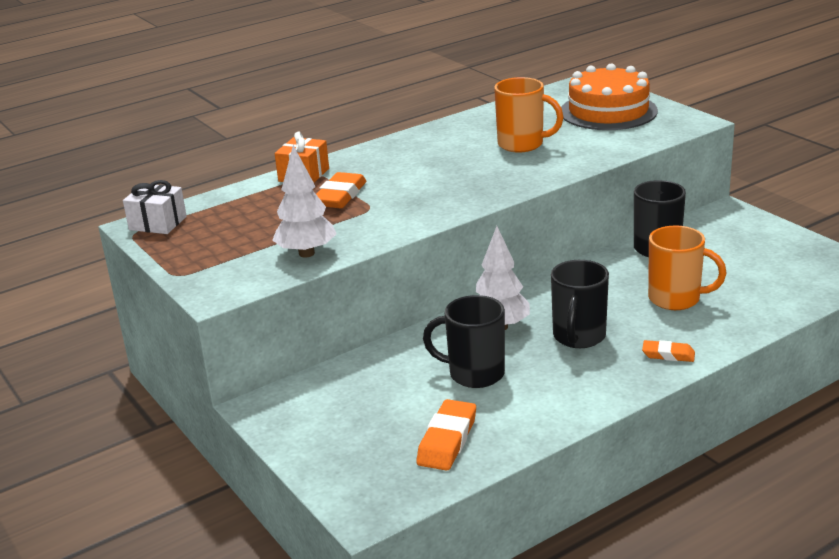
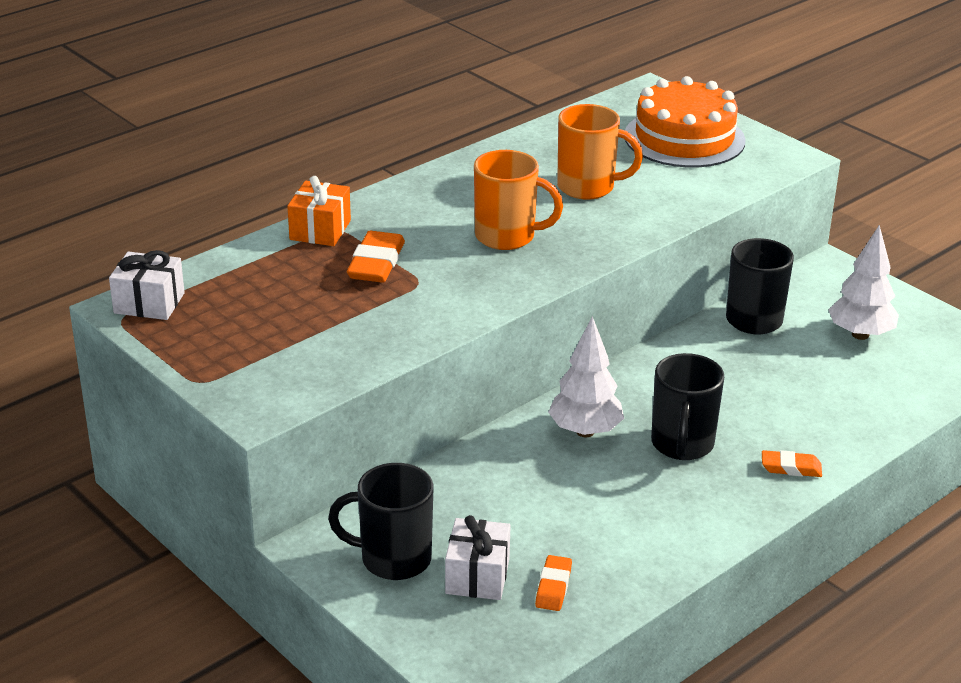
camera: 10 degrees left, 5 degrees up
(306, 253) = (356, 350): white tree -> white tree (860, 334)
(386, 431) = (477, 576): none -> white gift
(447, 440) = (553, 587): orange eraser -> orange eraser, size x0.61
(474, 374) = (567, 497): black mug -> black mug (393, 559)
(676, 299) = (788, 391): orange mug -> orange mug (507, 237)

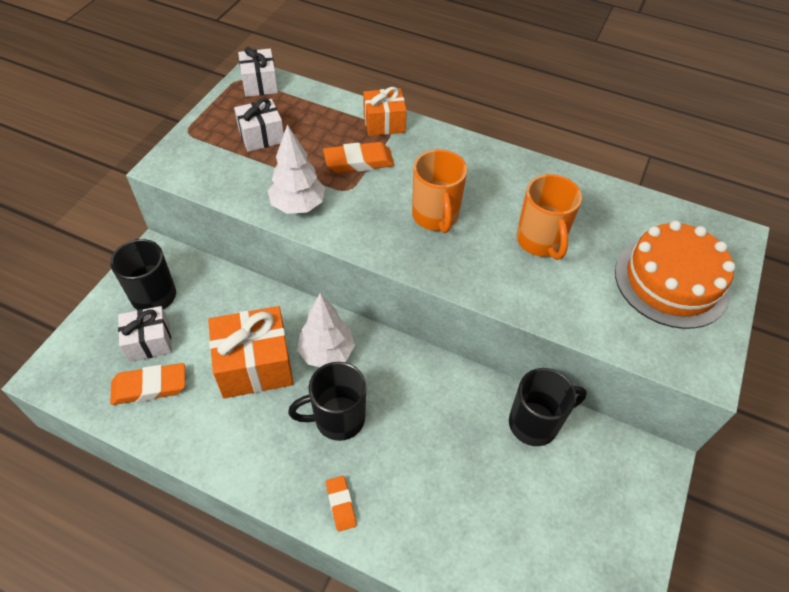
camera: 65 degrees right, 20 degrees up
(264, 323) = (261, 136): none -> white gift
(553, 587) = (149, 387): orange eraser -> orange eraser, size x1.63
(570, 491) = (255, 365): none -> orange gift
(860, 334) = (562, 514): white tree -> white tree (298, 206)

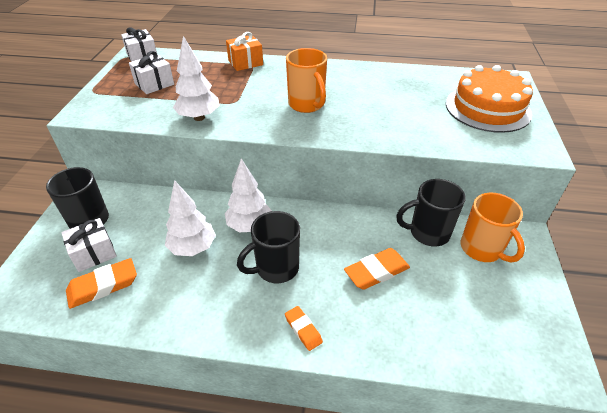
camera: 15 degrees left, 10 degrees down
(255, 365) = (193, 248): orange gift -> white tree
(359, 162) = (236, 85): orange eraser -> orange eraser (376, 272)
(535, 423) = (428, 233): black mug -> black mug turned 150 degrees counterclockwise
(540, 241) = (388, 104): orange mug -> orange mug (482, 249)

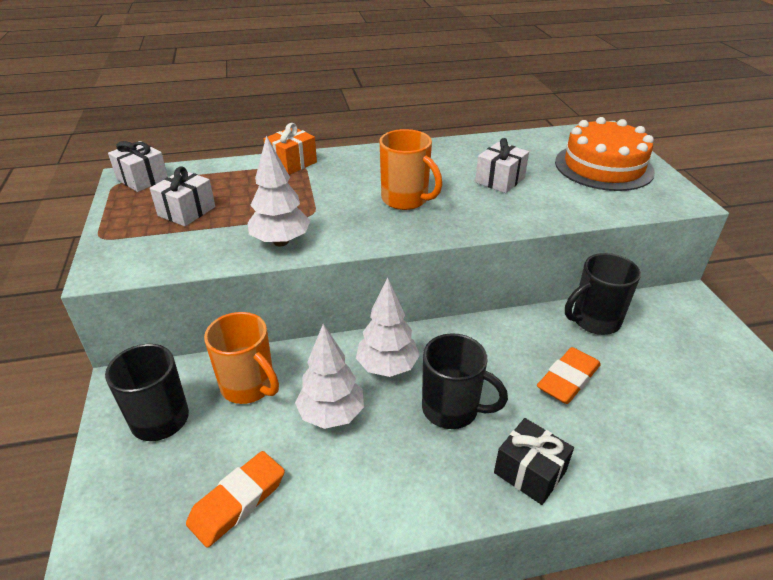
camera: 20 degrees left, 5 degrees down
(94, 253) = (196, 462): white gift -> white gift (500, 180)
(276, 268) = (452, 409): black mug -> black mug turned 105 degrees counterclockwise
(303, 330) = (529, 472): orange eraser -> black gift
(482, 249) = (658, 323): orange mug -> orange mug (249, 386)

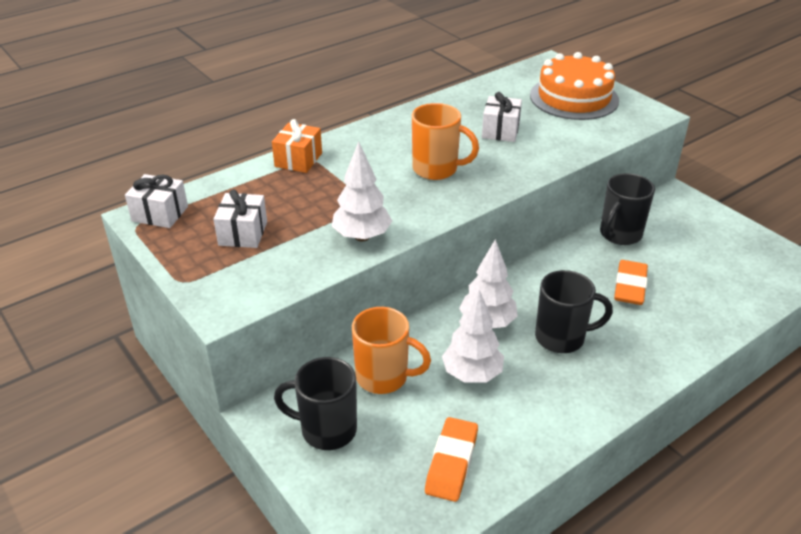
camera: 25 degrees left, 0 degrees up
(529, 472) = (647, 362): black gift -> none

